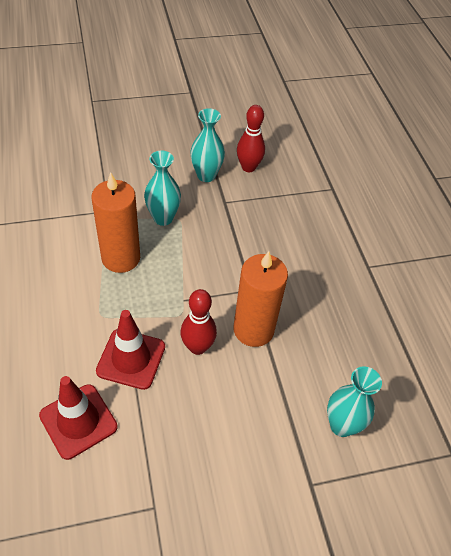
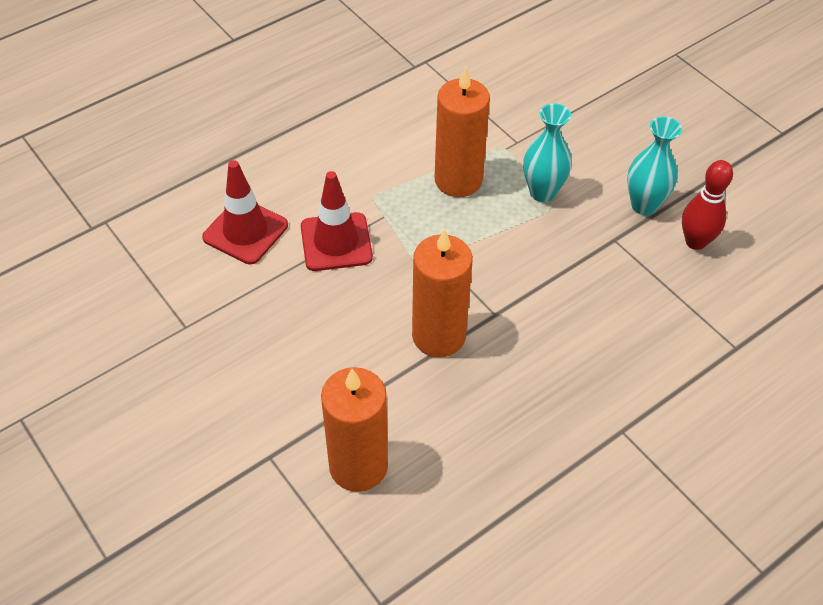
camera: 70 degrees right, 0 degrees up
(197, 347) = (383, 292): red bowling pin -> none
(341, 425) = (358, 466): turquoise vase -> orange candle

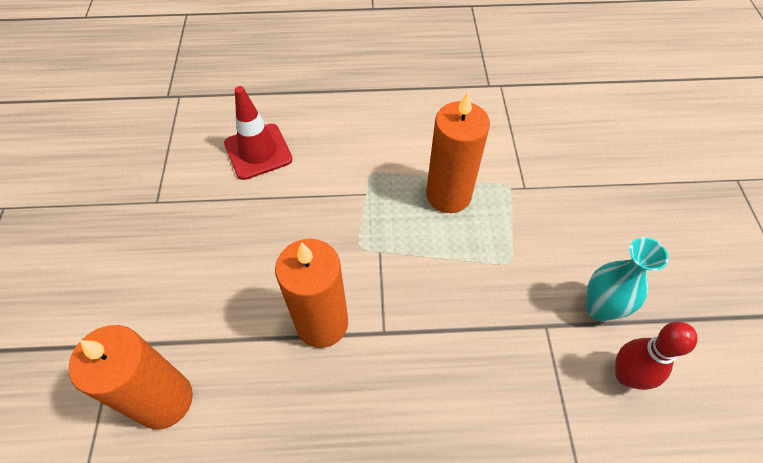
camera: 35 degrees right, 5 degrees up
(336, 242) = (313, 195): red traffic cone -> none
(542, 192) = (512, 244): turquoise vase -> none

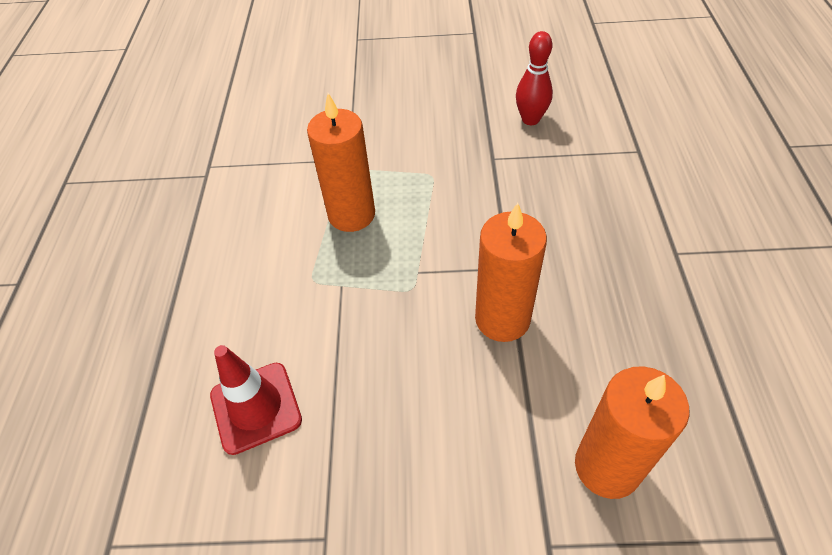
camera: 85 degrees left, 5 degrees down
(600, 308) = (475, 126): turquoise vase -> none

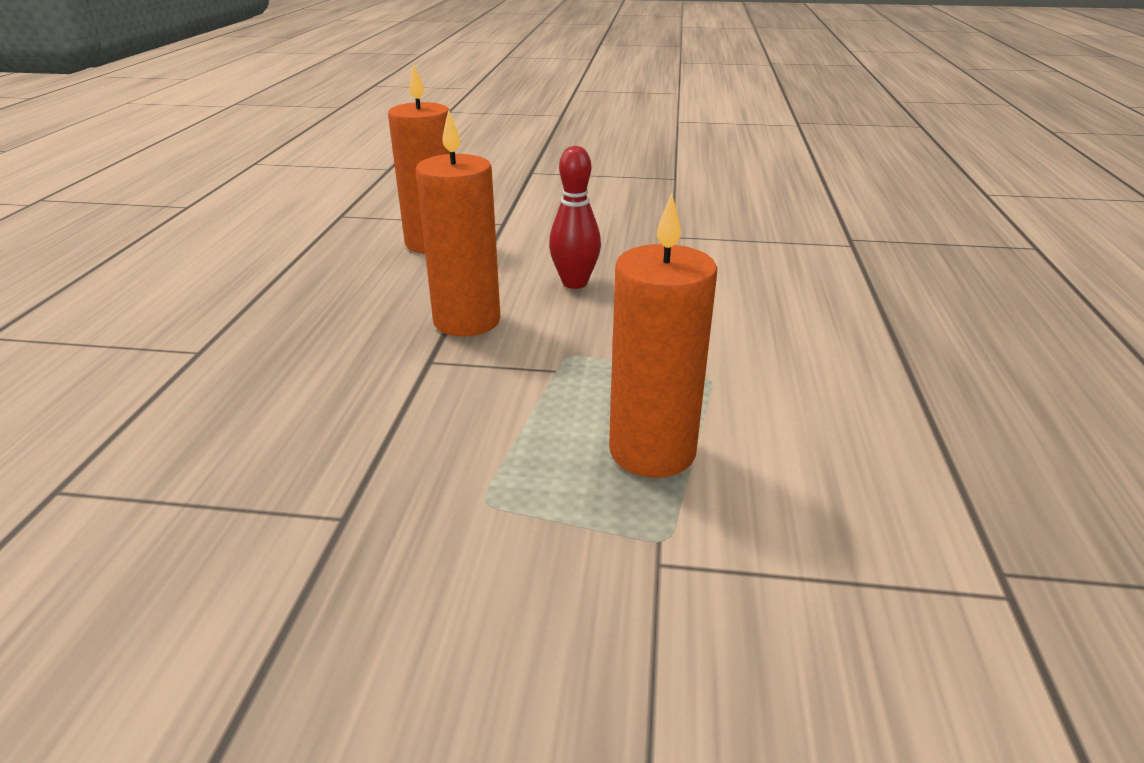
camera: 175 degrees left, 20 degrees down
(256, 407) = (753, 291): red traffic cone -> none
(530, 119) = (185, 603): red bowling pin -> red bowling pin (574, 283)

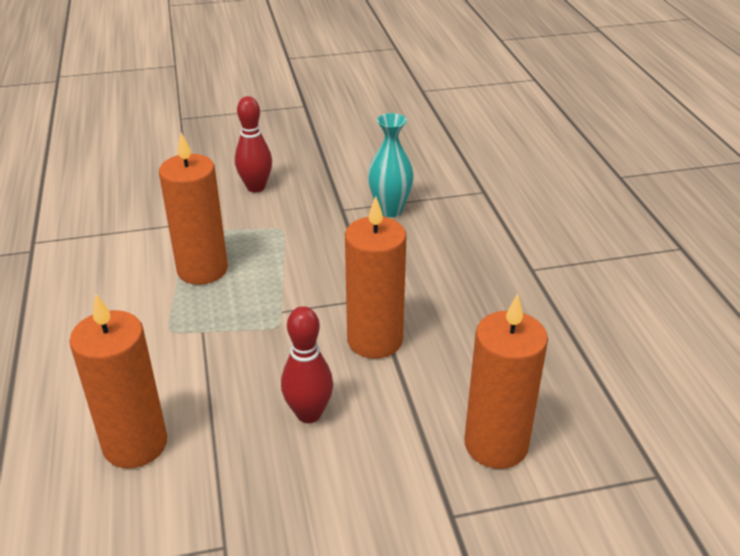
camera: 160 degrees right, 5 degrees up
(263, 492) = (390, 210): none -> turquoise vase
(479, 639) = (256, 187): none -> red bowling pin
(746, 292) = (135, 444): none -> orange candle

